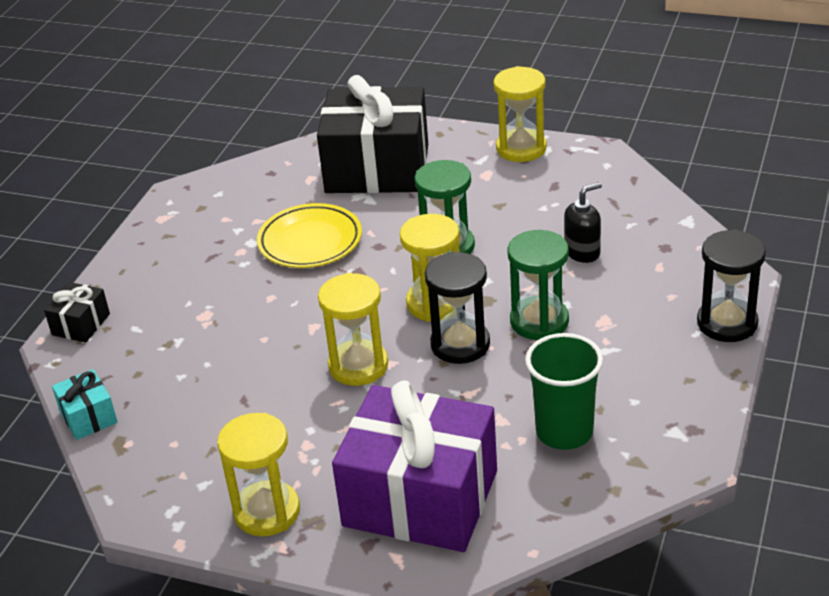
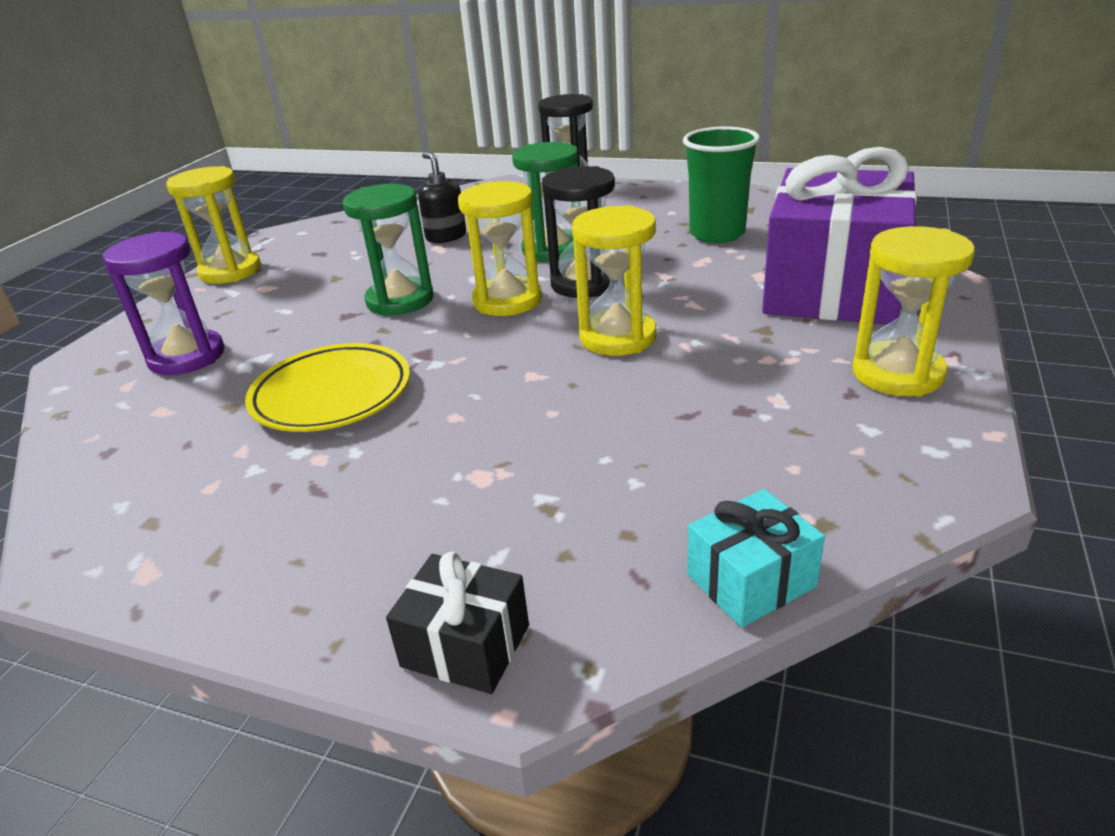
camera: 90 degrees left, 5 degrees down
(377, 168) = (187, 357): black gift -> purple hourglass

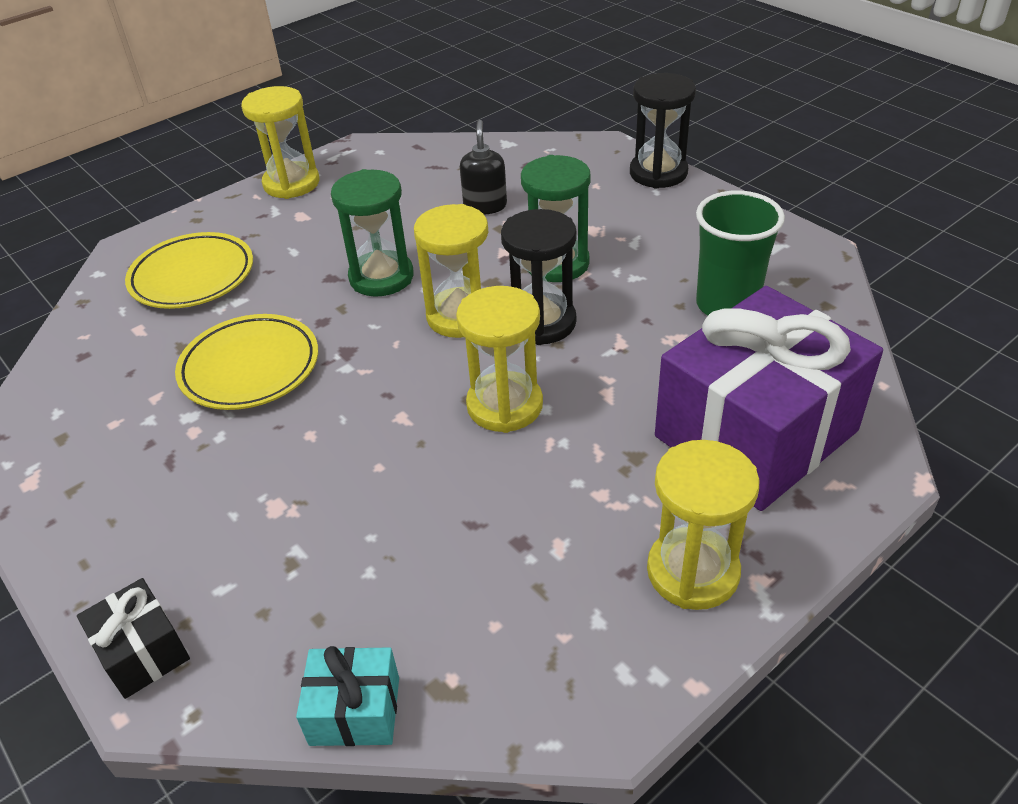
camera: 30 degrees right, 10 degrees up
(187, 357) = (192, 277): purple hourglass -> yellow plate

